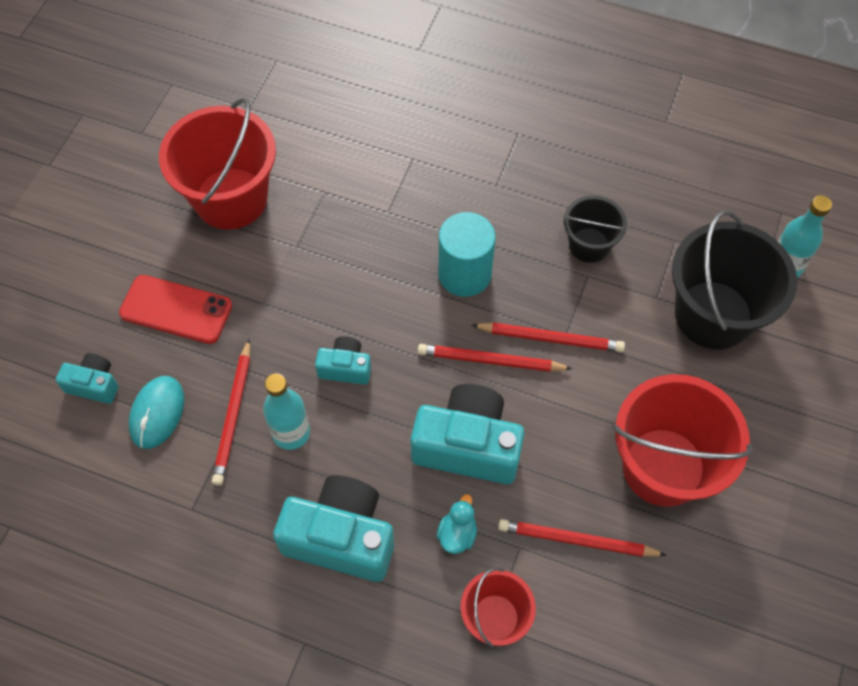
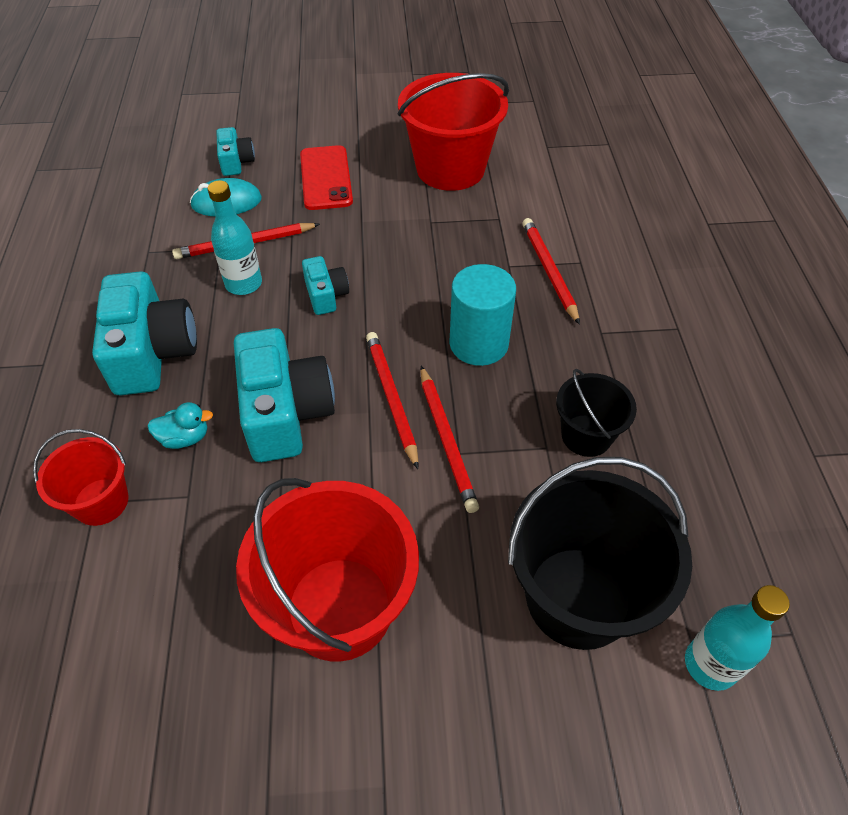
camera: 65 degrees right, 10 degrees down
(577, 540) = (213, 548): red pencil -> red pencil (549, 271)

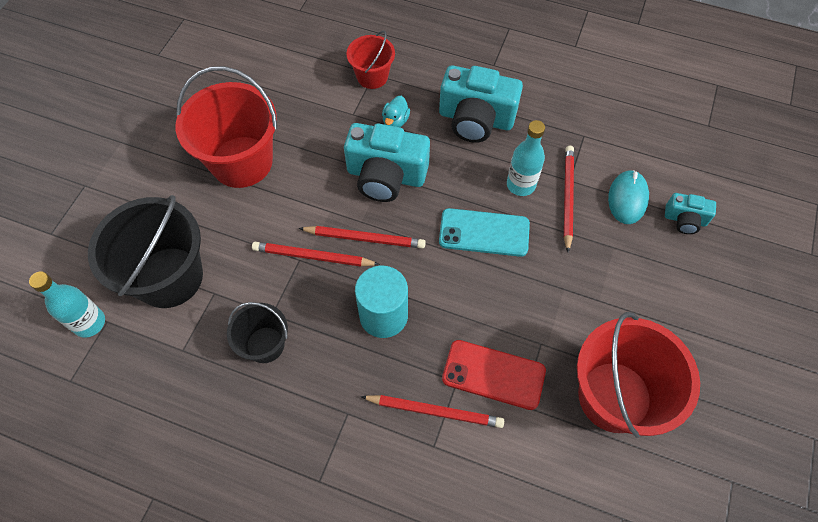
camera: 115 degrees right, 10 degrees up
(326, 178) = (636, 282): red phone -> red phone (493, 375)
(326, 295) = (484, 233): turquoise camera -> turquoise phone

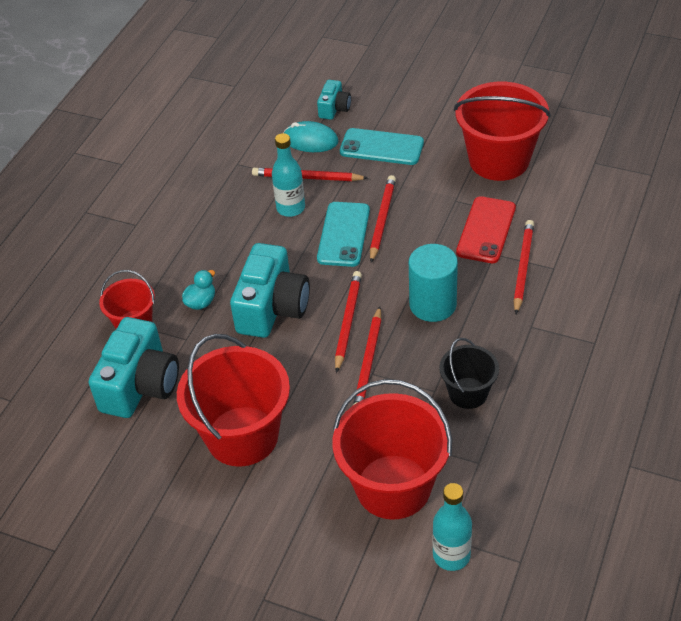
camera: 85 degrees left, 15 degrees down
(169, 277) = (393, 487): black bucket -> red bucket
(395, 121) = (201, 302): turquoise duck -> turquoise duck turned 75 degrees counterclockwise
(476, 119) = (207, 239): turquoise camera -> turquoise camera (140, 385)
(506, 268) = (382, 220): none -> red pencil
(623, 268) = (381, 147): none -> turquoise phone

